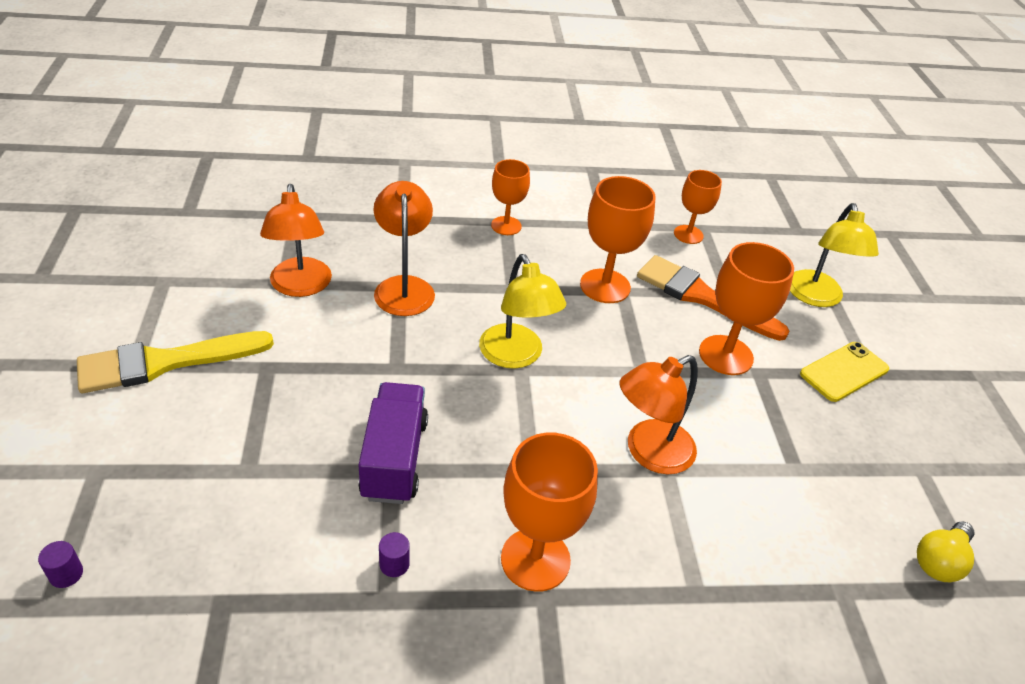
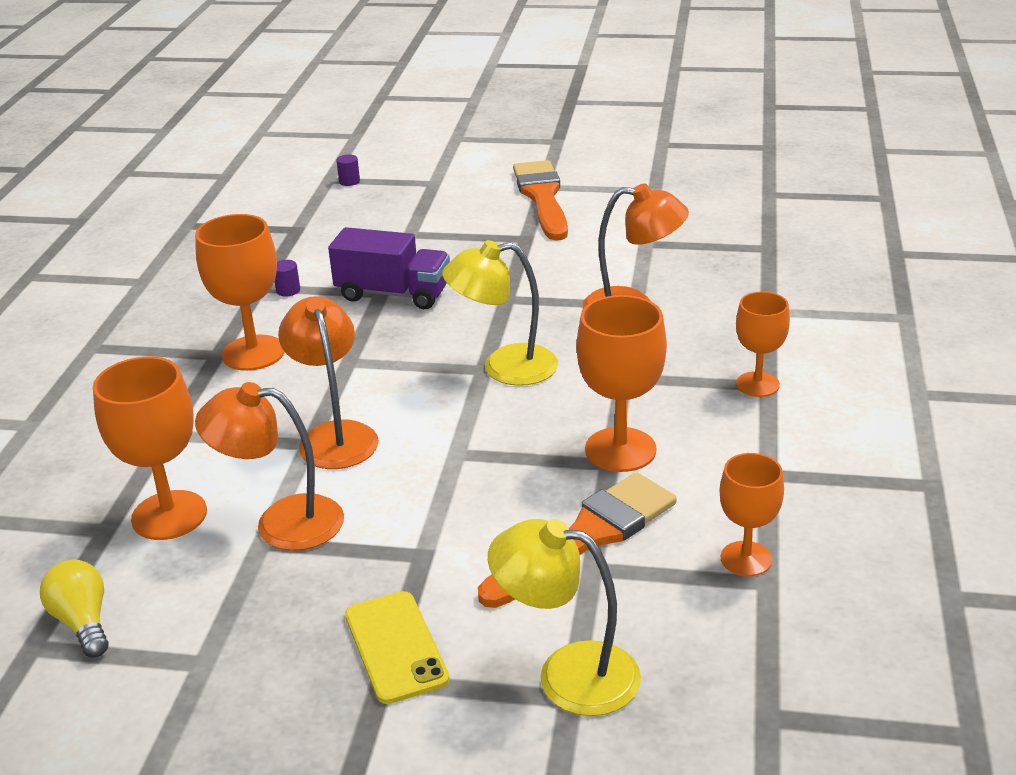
camera: 110 degrees right, 10 degrees down
(165, 362) = (542, 197): yellow brush -> orange brush
(300, 287) = (639, 251): orange lamp -> orange lamp (281, 522)
(725, 355) = (463, 531): orange goblet -> orange goblet (169, 515)

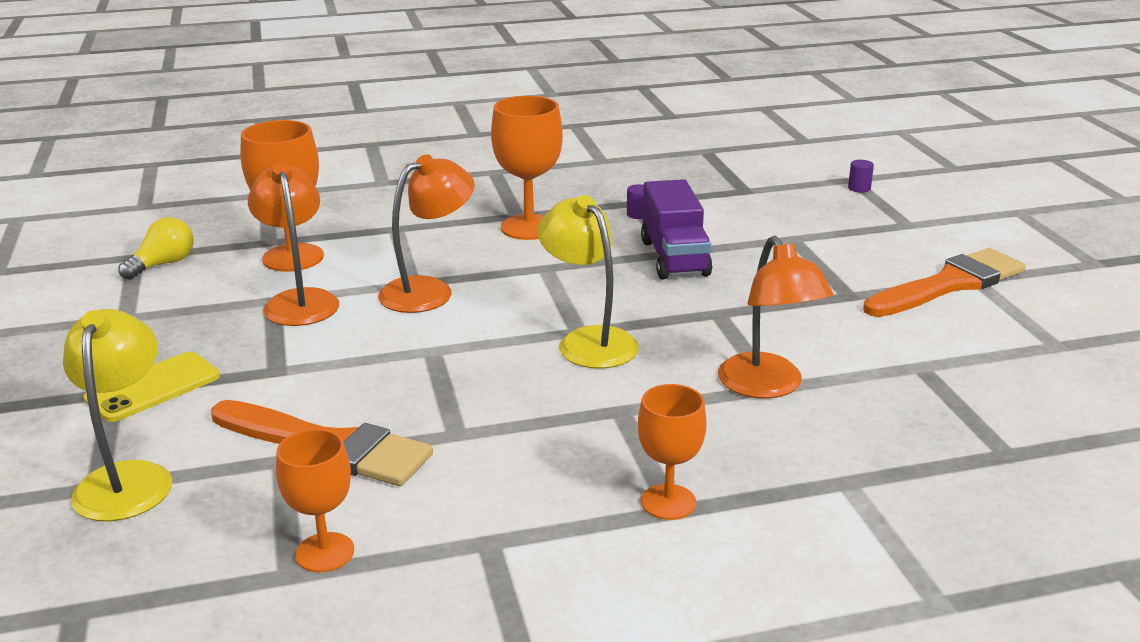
camera: 65 degrees right, 5 degrees down
(620, 450) = (483, 435): orange goblet -> none

